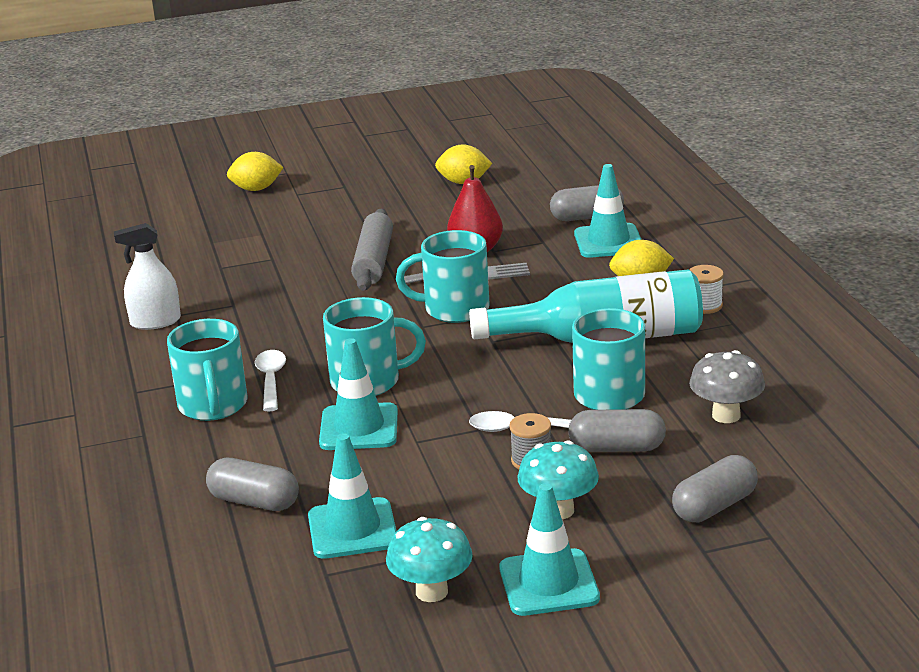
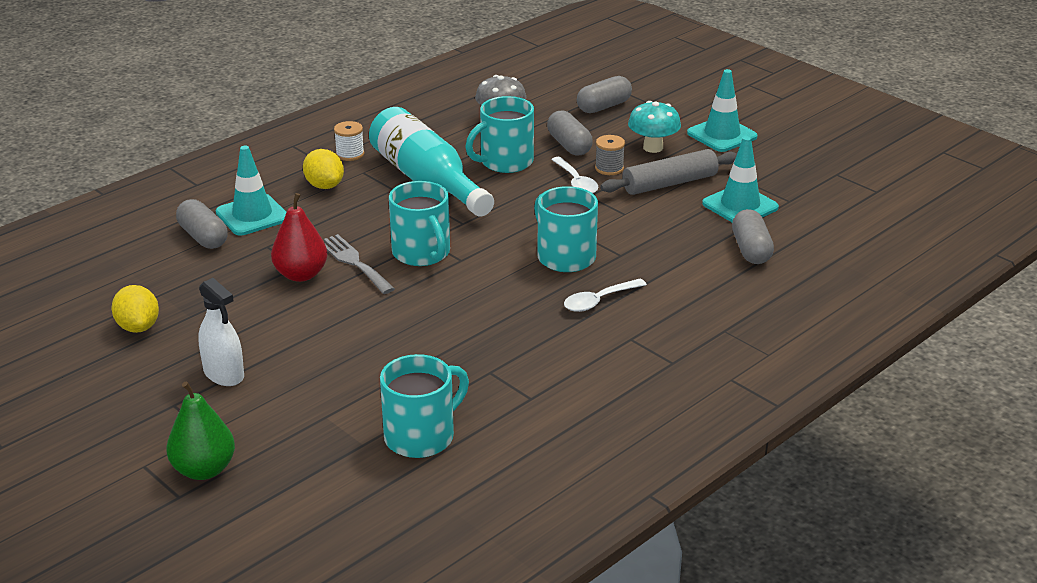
camera: 120 degrees left, 5 degrees up
(155, 322) = (553, 405): white spray bottle -> white spray bottle (224, 374)
(213, 406) = (658, 313): turquoise mug -> turquoise mug (421, 436)
(256, 189) = (204, 469): yellow lemon -> green pear
(359, 428) = (629, 240): turquoise traffic cone -> none
(373, 261) = (354, 322): grey rolling pin -> grey rolling pin (669, 183)
(431, 592) = (766, 164): turquoise mushroom -> none
(714, 506) = (604, 106): grey capsule -> grey capsule turned 60 degrees counterclockwise

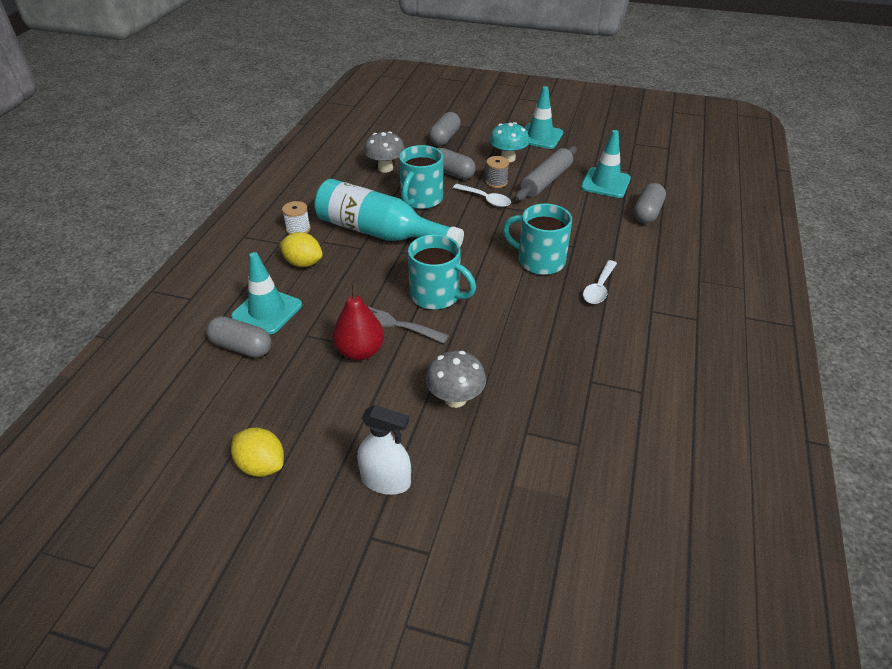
camera: 30 degrees left, 10 degrees up
(204, 469) = (465, 598): green pear -> none
(346, 339) = (455, 399): none -> grey mushroom
(421, 436) = (604, 467): turquoise mug -> none
(751, 250) = (647, 213): grey capsule -> grey capsule turned 60 degrees clockwise

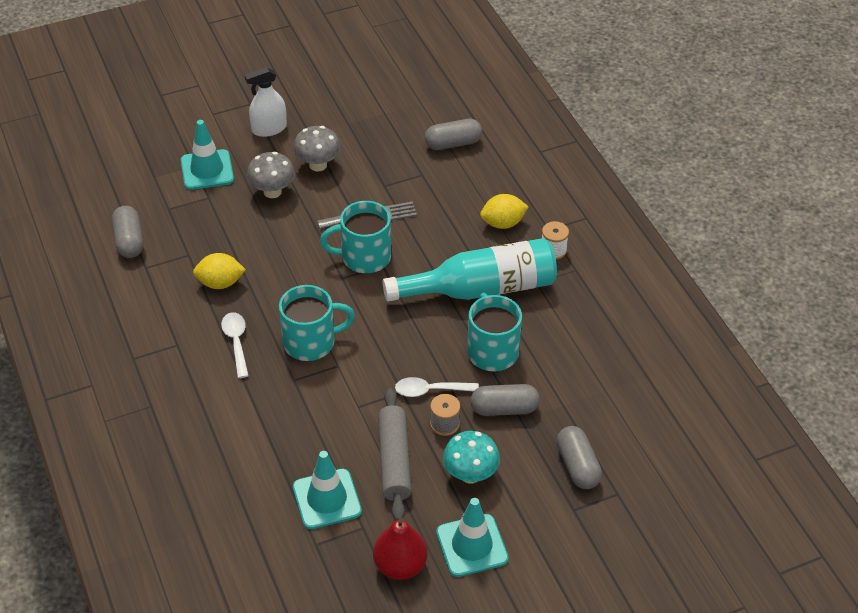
camera: 140 degrees right, 5 degrees up
(261, 465) = (348, 98): yellow lemon -> yellow lemon (220, 283)
(267, 311) = (473, 174): turquoise traffic cone -> turquoise traffic cone (207, 170)
(360, 351) = (370, 185): red pear -> red pear (400, 565)
(385, 168) = (578, 372): grey mushroom -> grey mushroom (318, 165)
(647, 213) = (250, 474): grey capsule -> grey capsule (129, 241)

